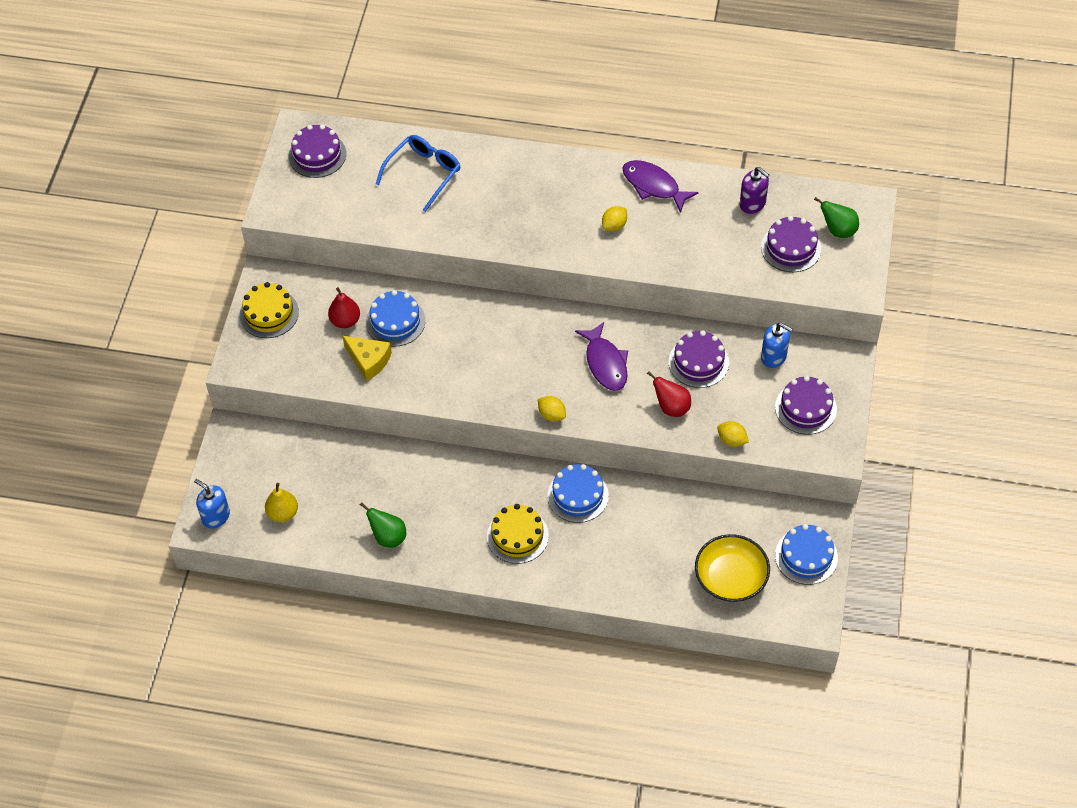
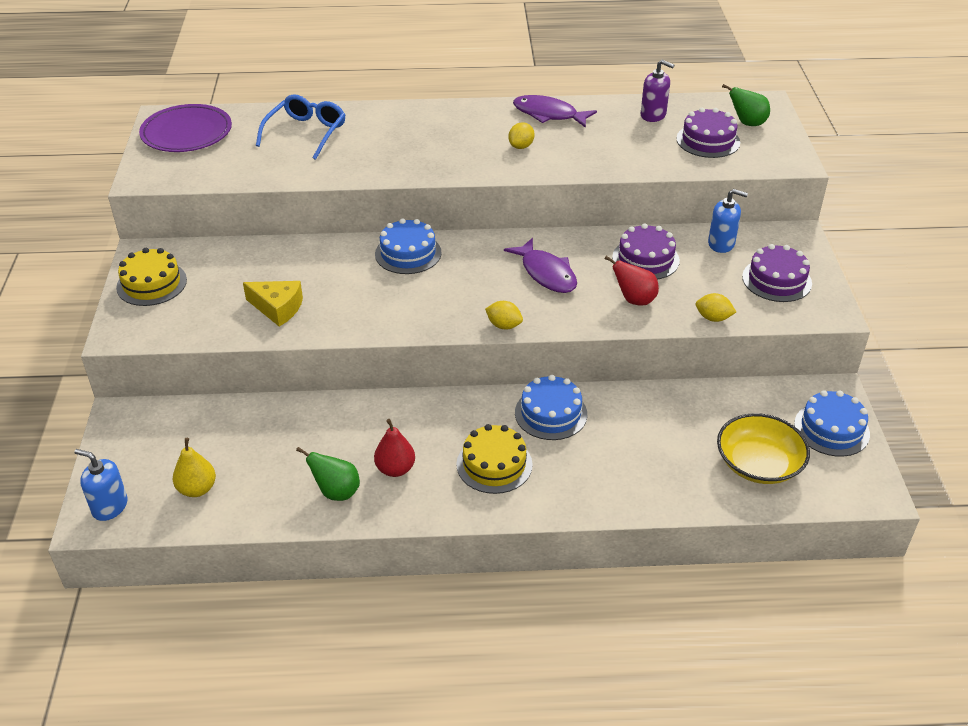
camera: 15 degrees left, 15 degrees down
(317, 155) = (187, 133): purple cake -> purple plate
(345, 321) = (243, 278): red pear -> red pear (395, 469)
(395, 321) = (301, 271): blue cake -> blue cake (408, 253)

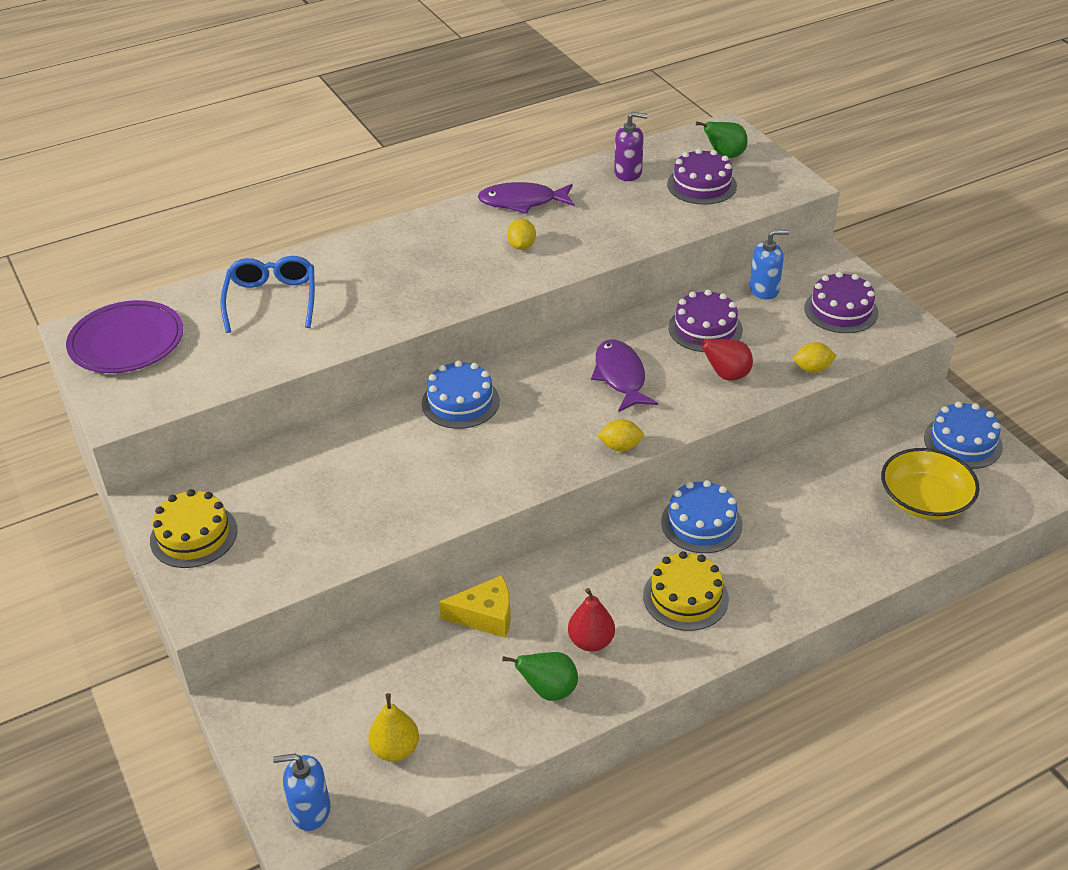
camera: 25 degrees left, 0 degrees up
(277, 308) = (365, 512): yellow cheese -> yellow cheese (485, 616)
(546, 273) = (620, 376): purple fish -> purple fish turned 135 degrees counterclockwise

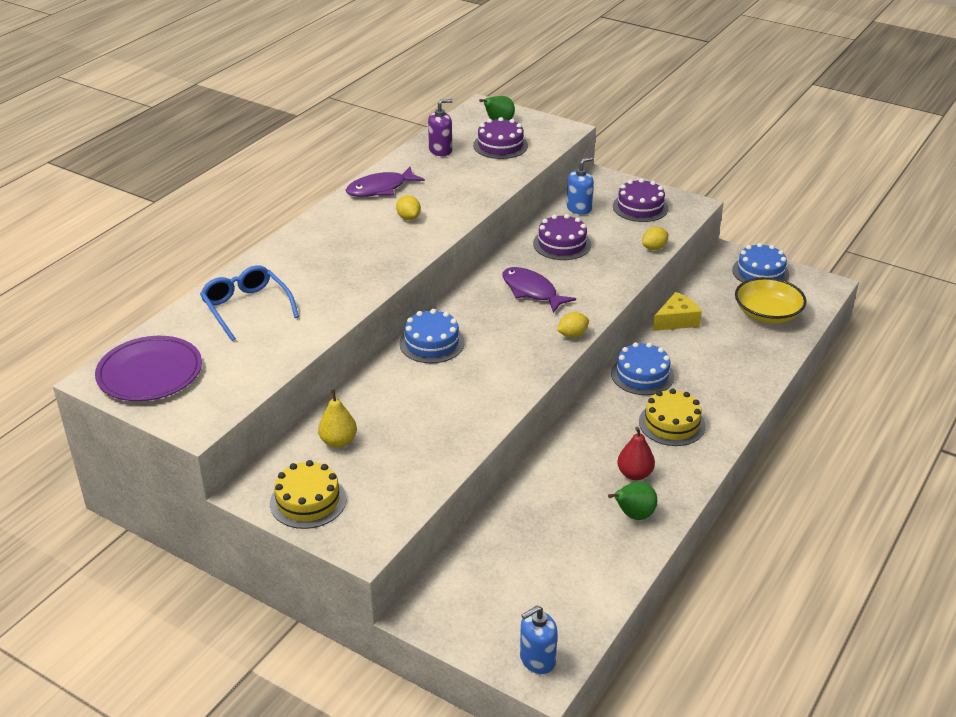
camera: 30 degrees left, 5 degrees down
(395, 749) = (562, 595): yellow pear -> yellow pear (338, 441)
(485, 616) = (548, 486): yellow cheese -> yellow cheese (676, 320)
(726, 375) = (602, 269): red pear -> none

